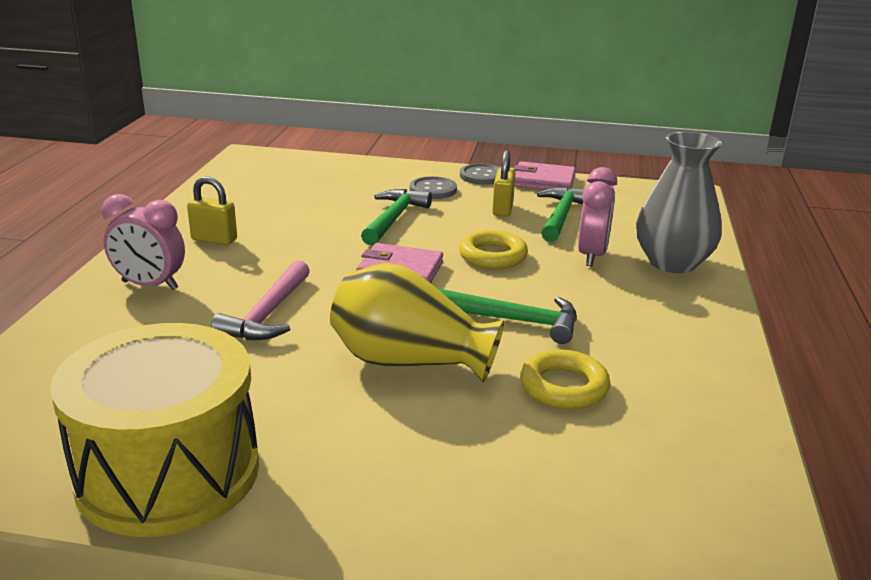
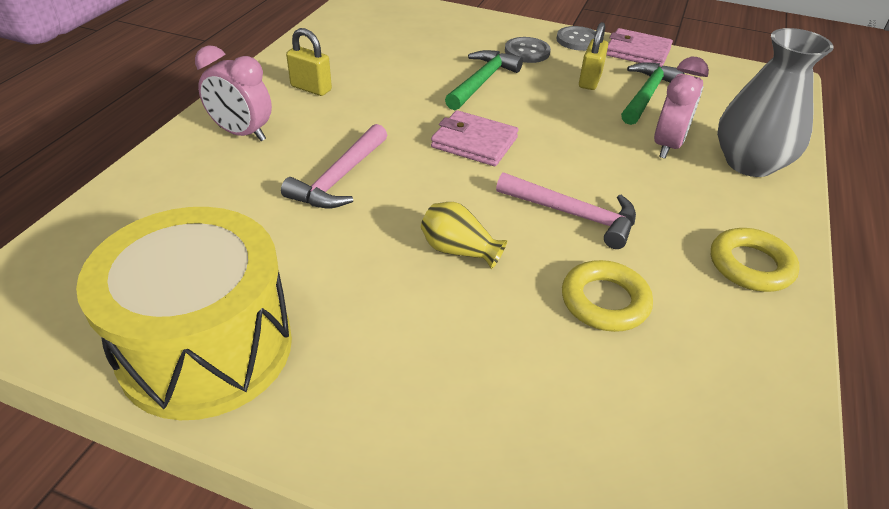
camera: 10 degrees right, 15 degrees up
(409, 362) = (459, 250): yellow vase -> yellow vase, size x0.52
(492, 256) = (568, 135): yellow ring -> yellow ring (750, 265)
(515, 321) = (573, 215): green hammer -> pink hammer

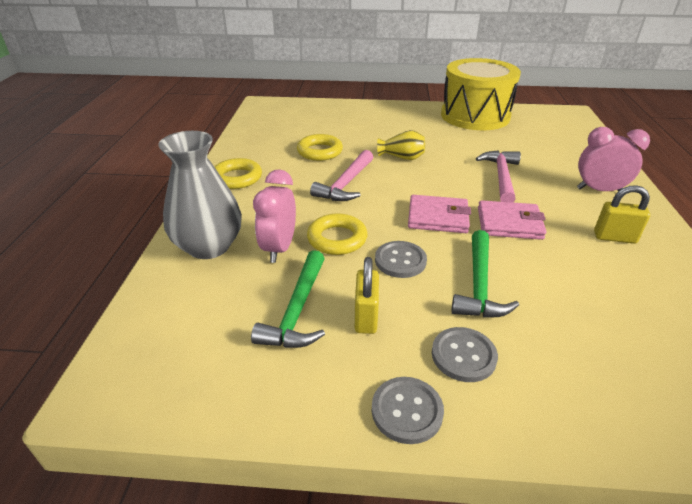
camera: 165 degrees right, 5 degrees down
(542, 111) = (400, 261): none -> grey button
(573, 215) = (346, 184): pink hammer -> pink hammer turned 75 degrees counterclockwise
(602, 143) = (337, 239): none -> yellow ring
(637, 52) = (311, 405): pink wallet -> pink wallet (509, 223)

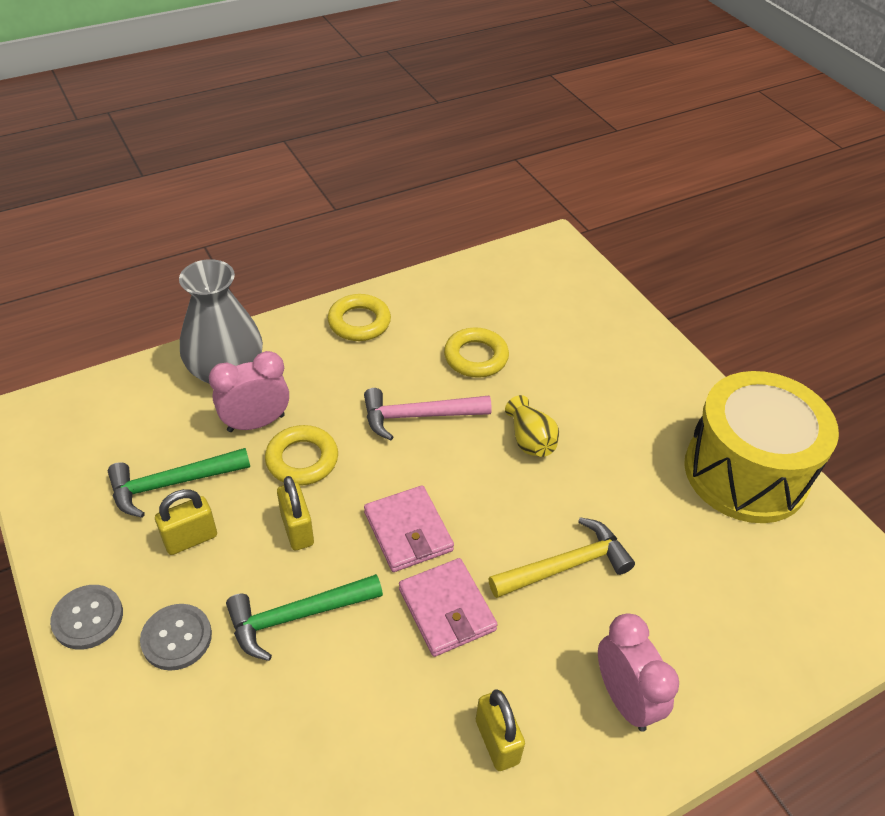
camera: 55 degrees right, 10 degrees up
(400, 261) = (297, 529): grey button -> yellow padlock
(501, 177) = (566, 566): pink hammer -> yellow hammer

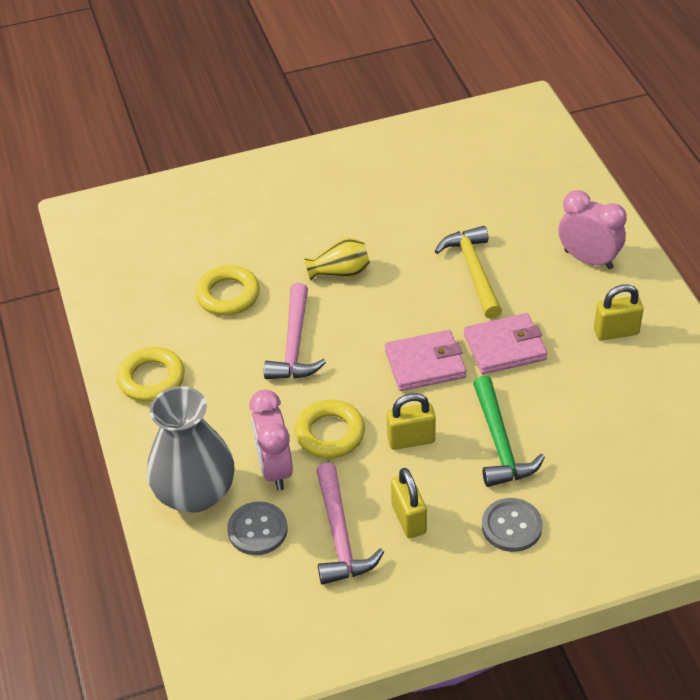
camera: 75 degrees left, 0 degrees up
(88, 618) = (484, 593): grey button -> grey button (257, 530)
(172, 483) = (339, 535): green hammer -> pink hammer
(624, 699) = (588, 259): pink clock -> pink clock turned 45 degrees clockwise
(745, 472) = (401, 152): yellow drum -> none

